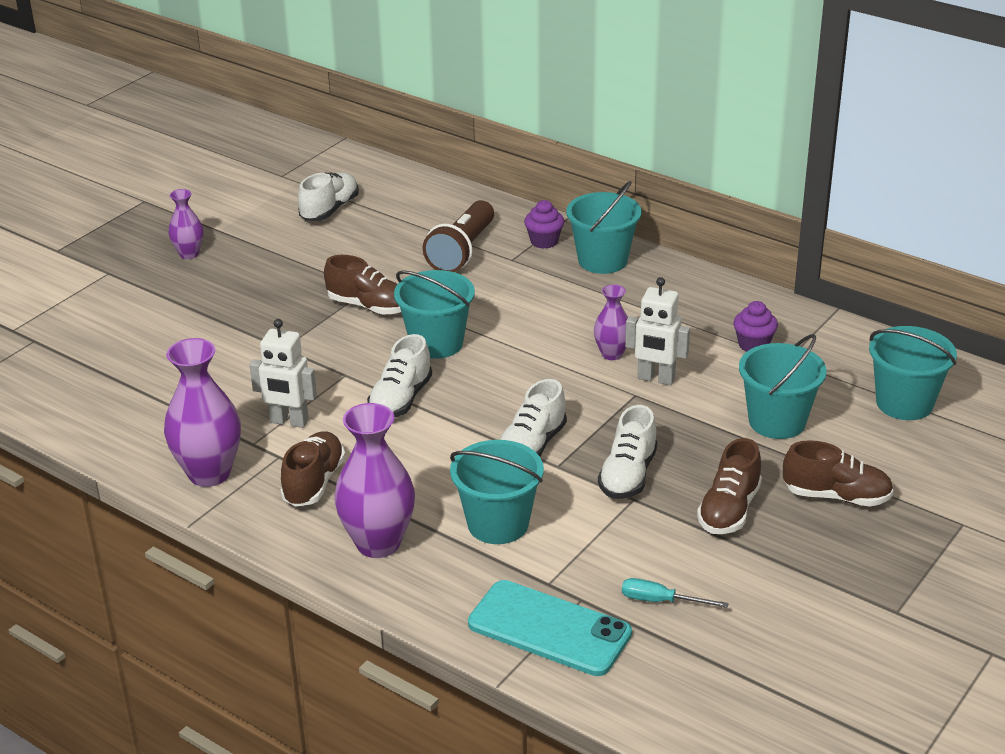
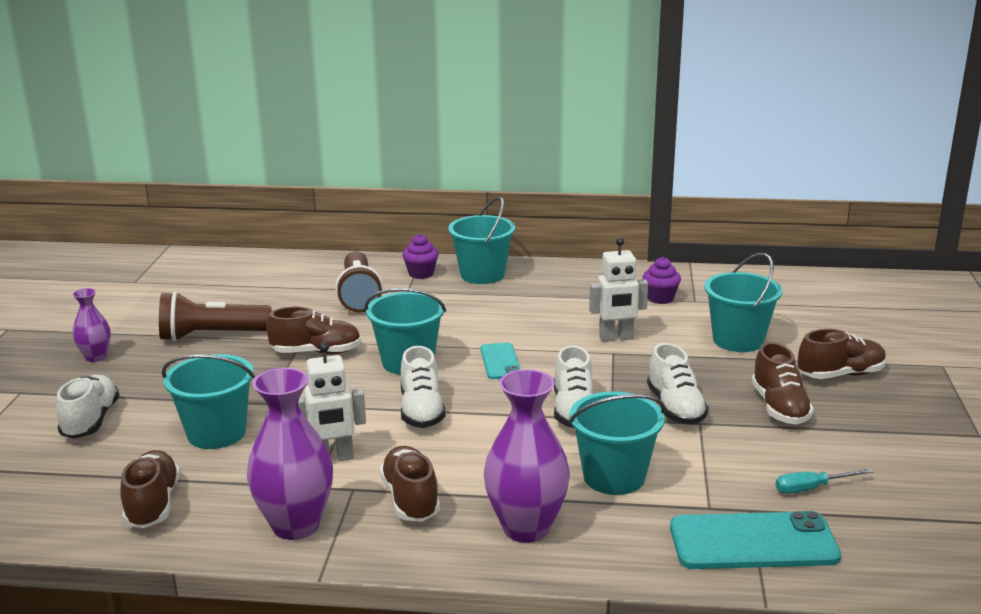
camera: 30 degrees left, 10 degrees down
(125, 416) = (153, 504): none -> brown shoe
(297, 259) = (212, 335): none -> brown flashlight
(329, 210) = (206, 295): white shoe -> white shoe (91, 421)
(519, 370) = (500, 361): none -> turquoise phone
(612, 354) = (562, 331): purple vase -> none
(904, 403) = (807, 305): turquoise bucket -> turquoise bucket (216, 433)

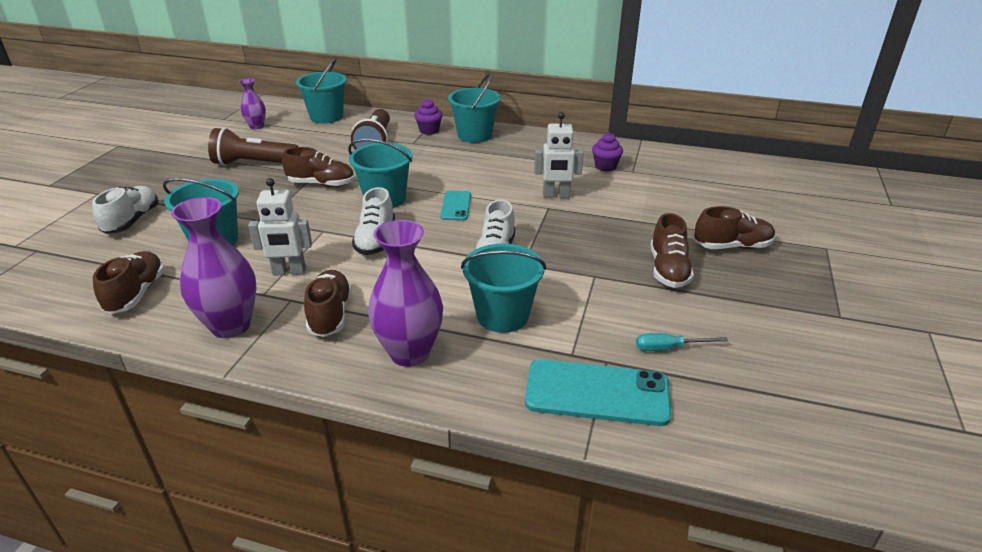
camera: 10 degrees right, 10 degrees up
(96, 357) = (164, 172): purple vase -> purple vase (256, 126)
(675, 408) = (579, 260): white shoe -> none
(738, 340) = (655, 207): turquoise bucket -> turquoise bucket (326, 117)

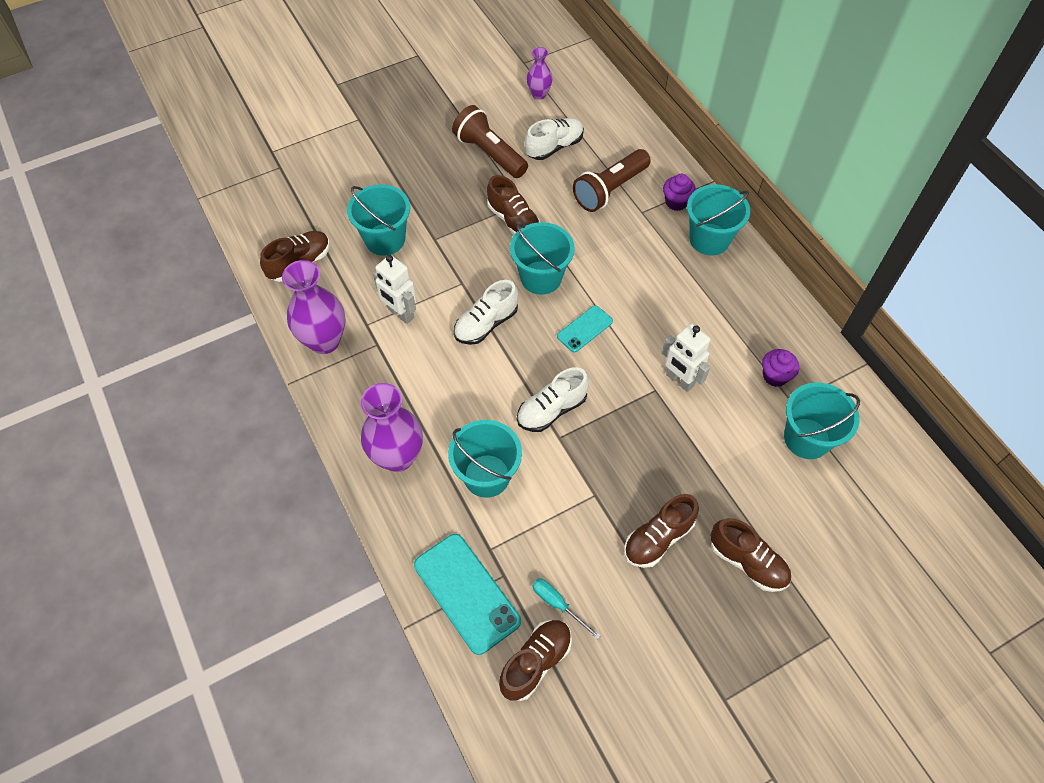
camera: 45 degrees right, 25 degrees up
(132, 221) = (354, 173): white shoe -> white shoe (554, 147)
(326, 117) = (609, 116): turquoise bucket -> turquoise bucket (806, 438)
(330, 314) = (386, 379): brown shoe -> brown shoe (536, 662)

